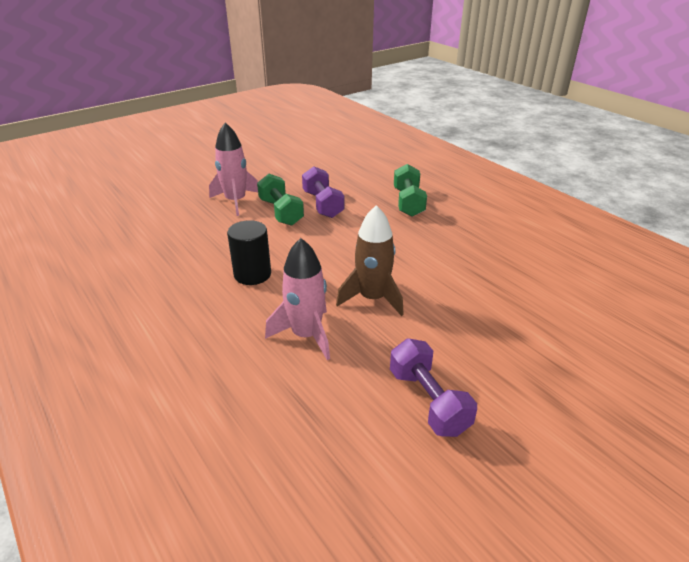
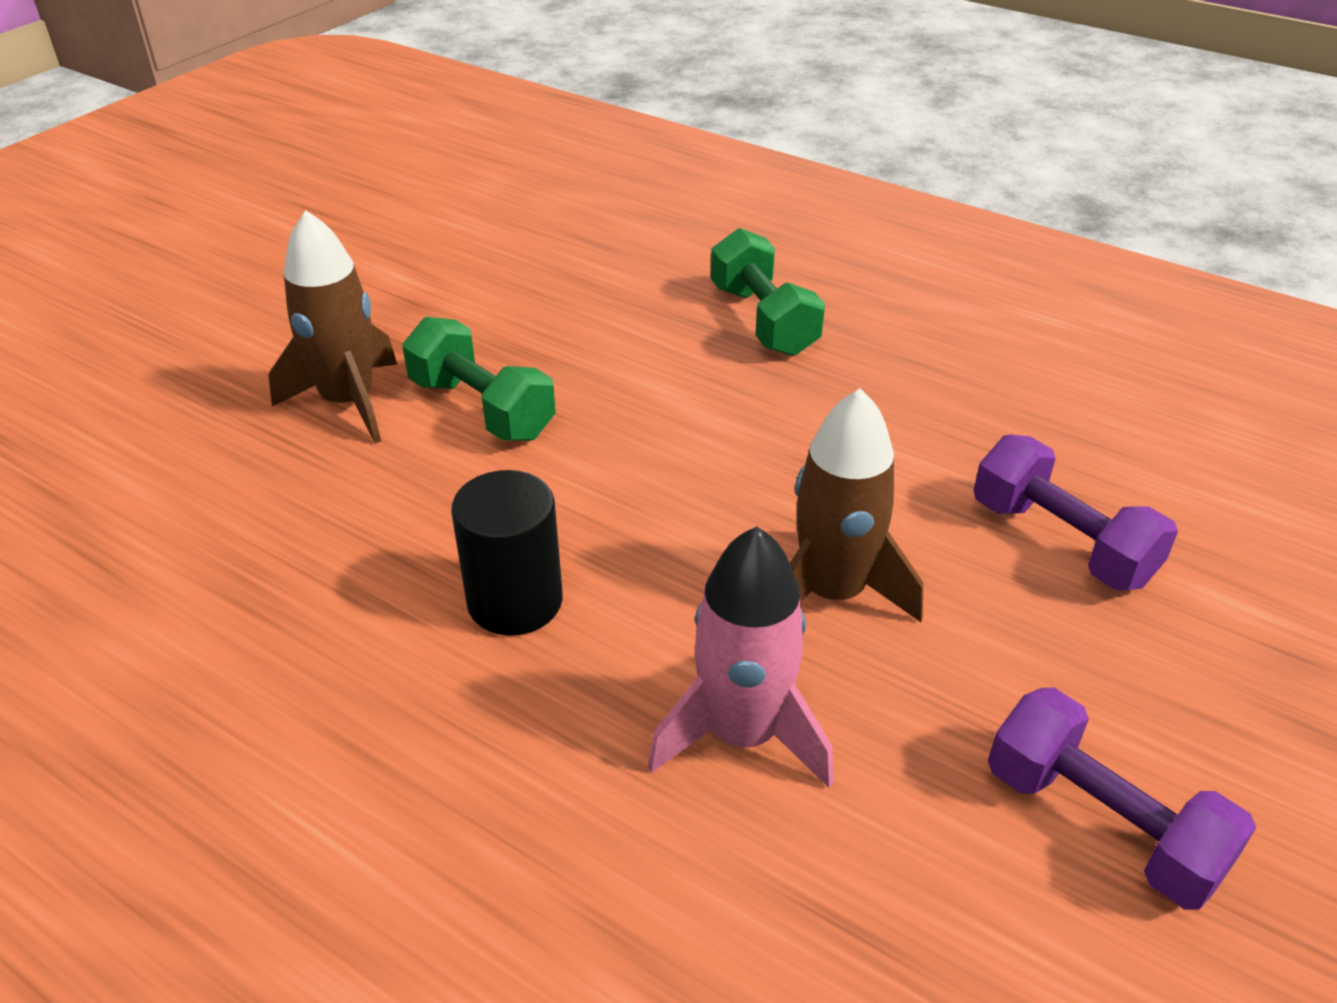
camera: 20 degrees left, 5 degrees up
(236, 201) = (348, 402): pink rocket -> brown rocket
(322, 204) = (571, 366): purple dumbbell -> purple dumbbell (1061, 542)

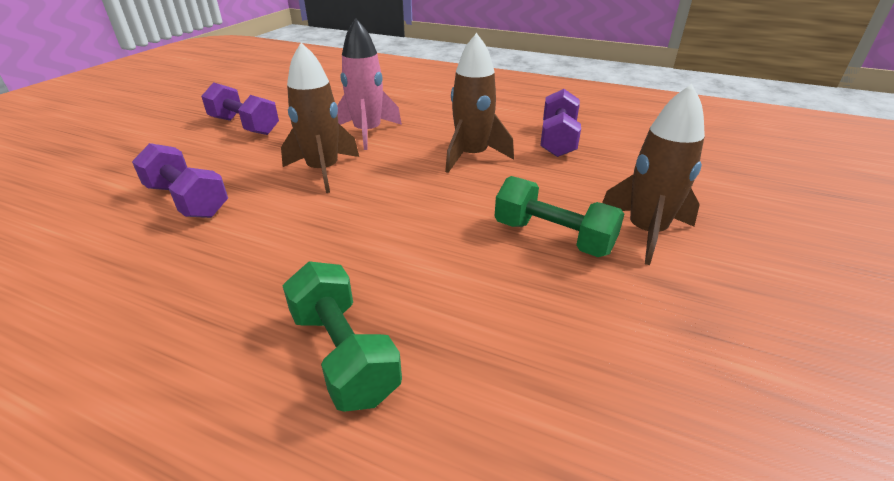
camera: 170 degrees right, 5 degrees down
(289, 636) = (558, 140): none -> purple dumbbell
(515, 601) = (472, 156): black cylinder -> brown rocket

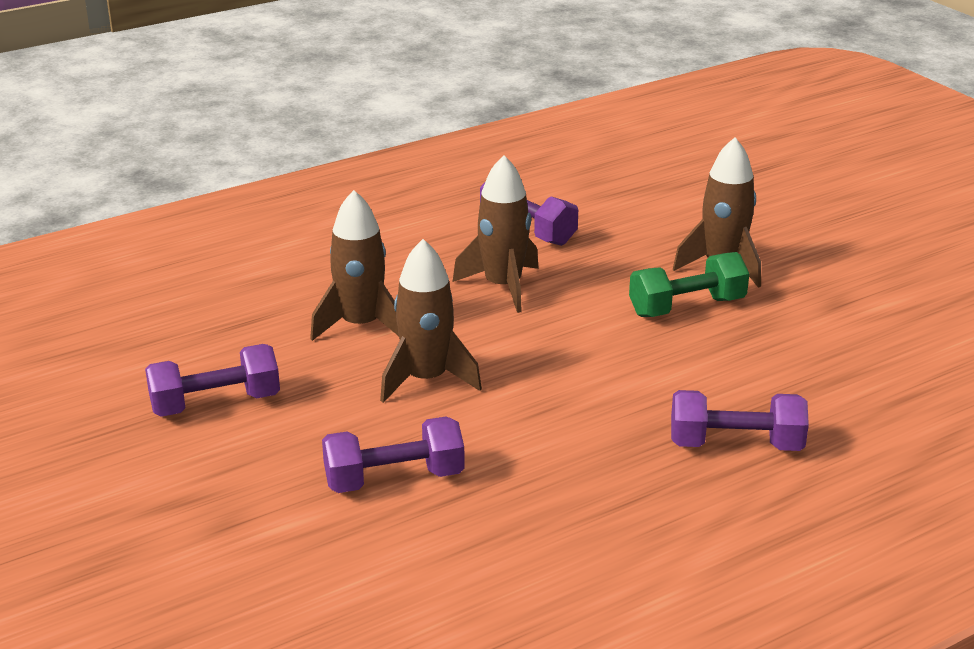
camera: 55 degrees left, 5 degrees down
(343, 354) = (735, 445): green dumbbell -> purple dumbbell
(367, 132) = (361, 325): pink rocket -> brown rocket

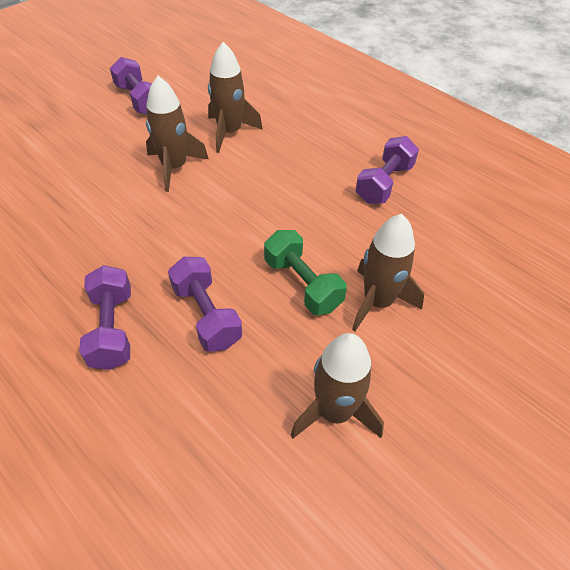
camera: 75 degrees right, 20 degrees up
(394, 479) = (71, 172): purple dumbbell -> purple dumbbell (206, 315)
(503, 286) = (297, 183): brown rocket -> brown rocket (334, 412)

